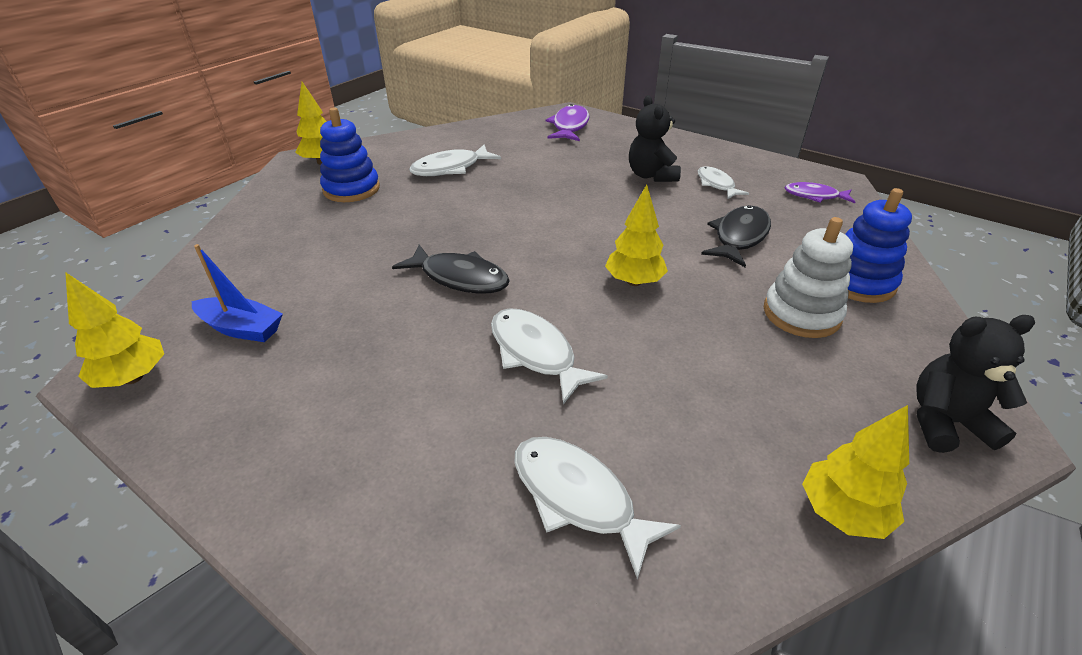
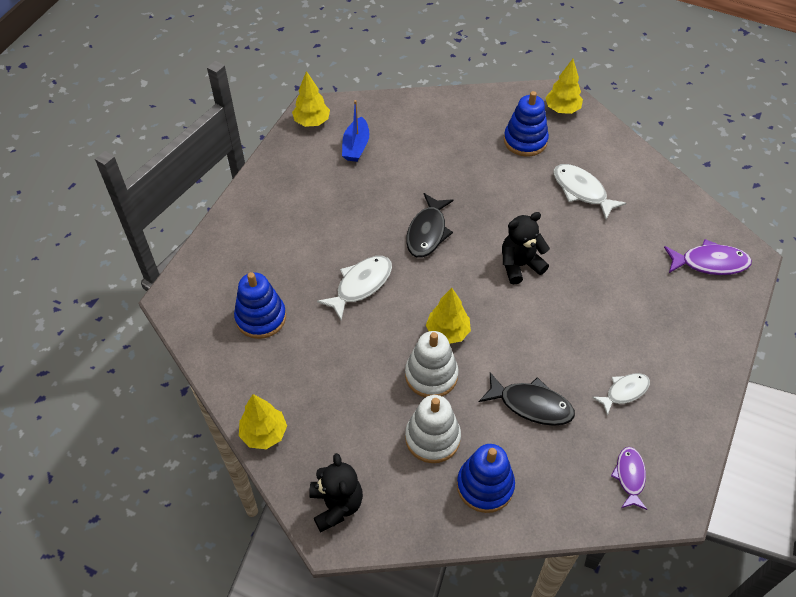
camera: 80 degrees right, 15 degrees up
(578, 498) = (261, 317): white fish -> blue stacking toy
(651, 175) = (623, 338): black teddy bear -> black teddy bear (520, 265)
(703, 303) = (431, 375): none -> white stacking toy

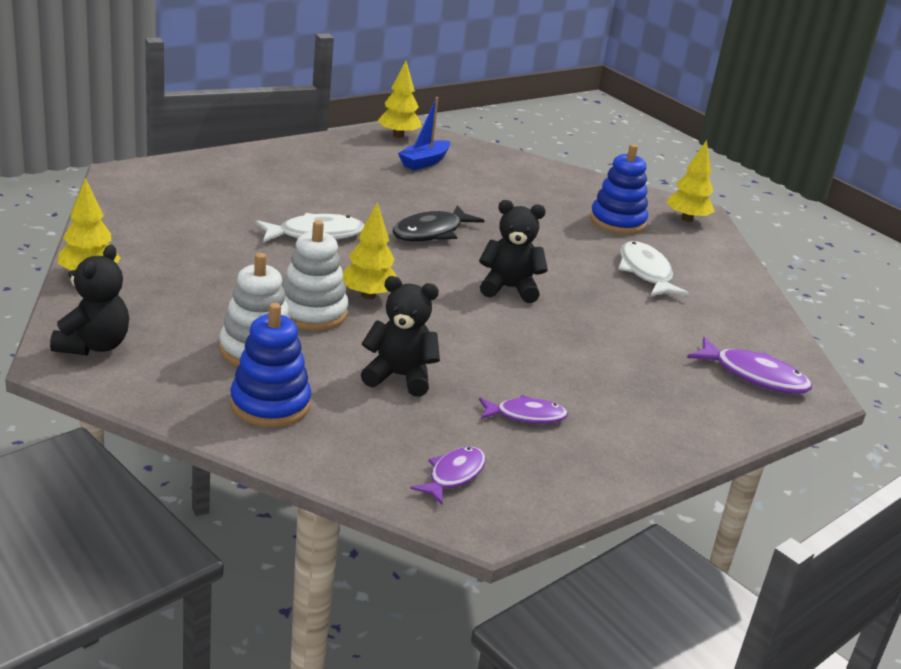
camera: 25 degrees right, 25 degrees down
(261, 317) = (188, 213): blue stacking toy -> none
(531, 404) = (399, 377): black fish -> black teddy bear
(624, 392) = (526, 415): white fish -> purple fish

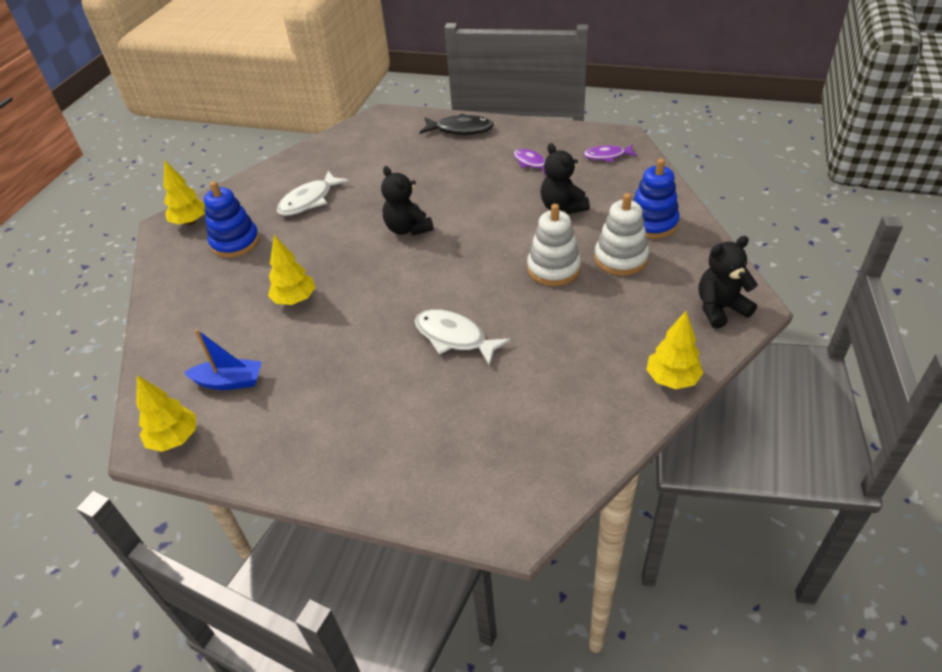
camera: 120 degrees left, 15 degrees up
(368, 295) = (500, 265): yellow tree -> yellow tree (295, 300)
(431, 232) = (371, 296): black fish -> black fish (460, 129)
(754, 376) = (390, 131): purple fish -> none

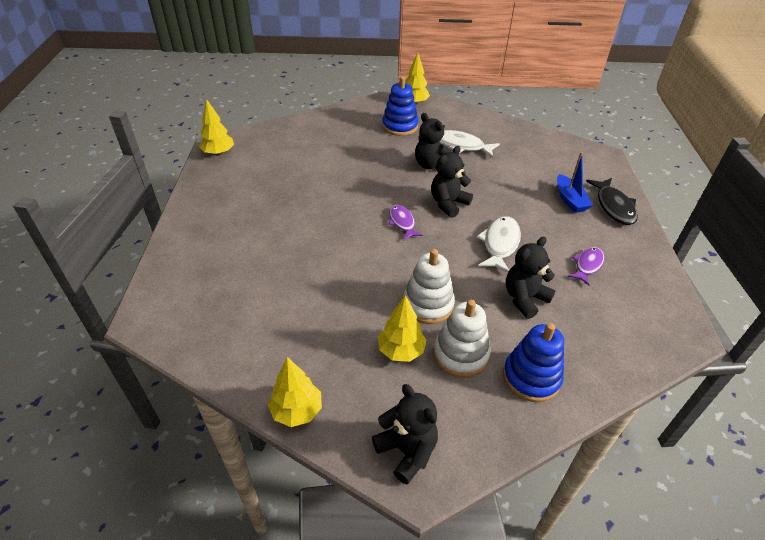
camera: 70 degrees right, 0 degrees up
(229, 381) = (266, 160): blue boat -> blue boat (570, 200)
(295, 300) = (348, 167): yellow tree -> yellow tree (401, 351)
(331, 229) = (431, 165): none -> black teddy bear
(454, 337) = (325, 255): white fish -> white fish (500, 244)
(607, 156) = (638, 325): purple fish -> purple fish (402, 222)

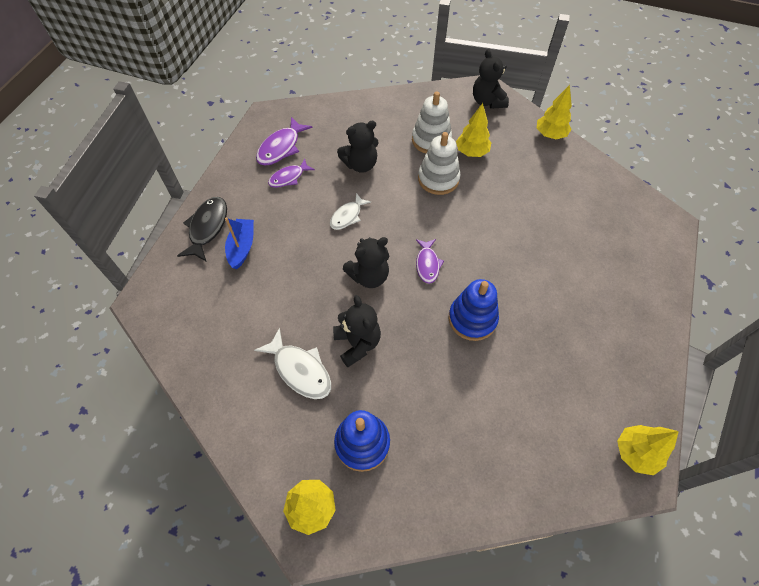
camera: 160 degrees left, 15 degrees up
(500, 244) = (347, 216): white fish -> white fish, size x0.67
(531, 377) = (392, 117): blue stacking toy -> blue stacking toy (472, 319)
(627, 295) = (281, 148): none -> purple fish

